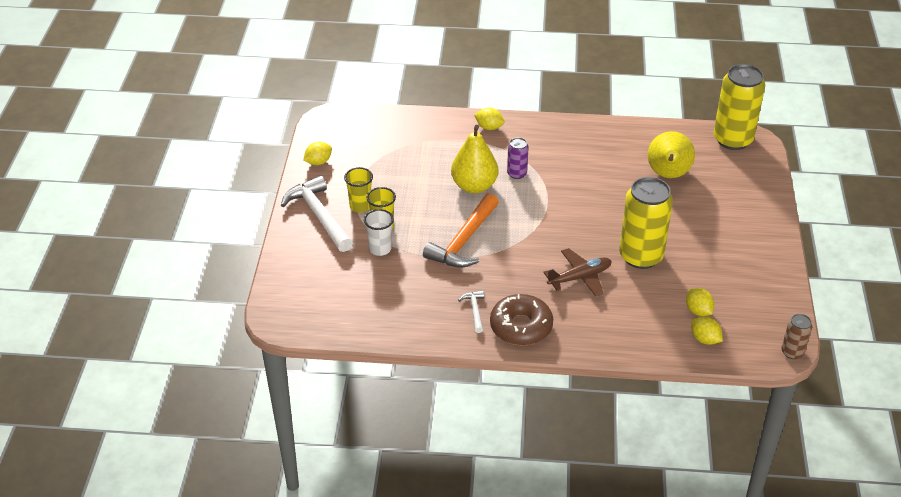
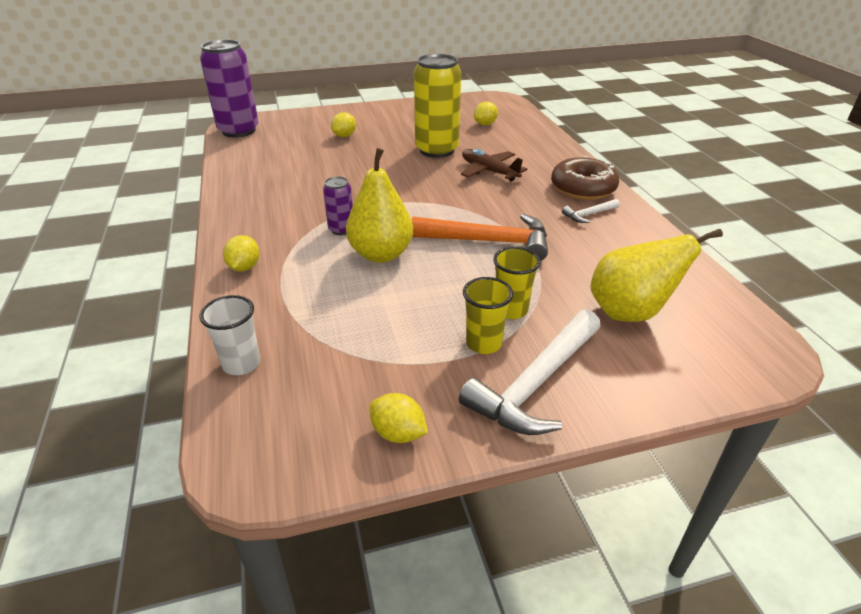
camera: 110 degrees left, 5 degrees down
(380, 249) = (555, 300): white cup -> white cup (241, 364)
(668, 175) = (307, 151): yellow pear -> yellow pear (630, 312)
(704, 339) = (514, 120): yellow lemon -> yellow lemon (344, 136)
(732, 140) = (239, 131): yellow can -> purple can
(792, 352) = (497, 96): brown can -> none

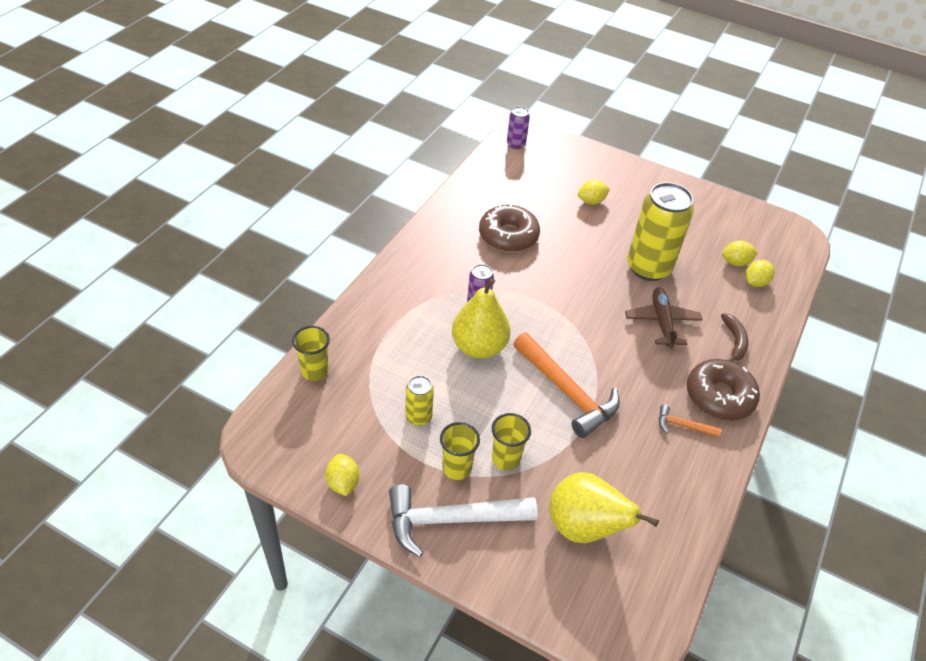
camera: 40 degrees right, 10 degrees up
(239, 131) = (516, 144): purple can -> purple can, size x0.48
(241, 364) = (314, 371): white cup -> yellow cup
(244, 267) = (385, 295): yellow lemon -> yellow lemon (755, 282)
(307, 180) = (508, 236): none -> brown donut
(397, 331) = (418, 417): none -> yellow can
(546, 159) = (734, 341): none -> brown banana
(589, 214) = (683, 426): white hammer -> orange hammer

